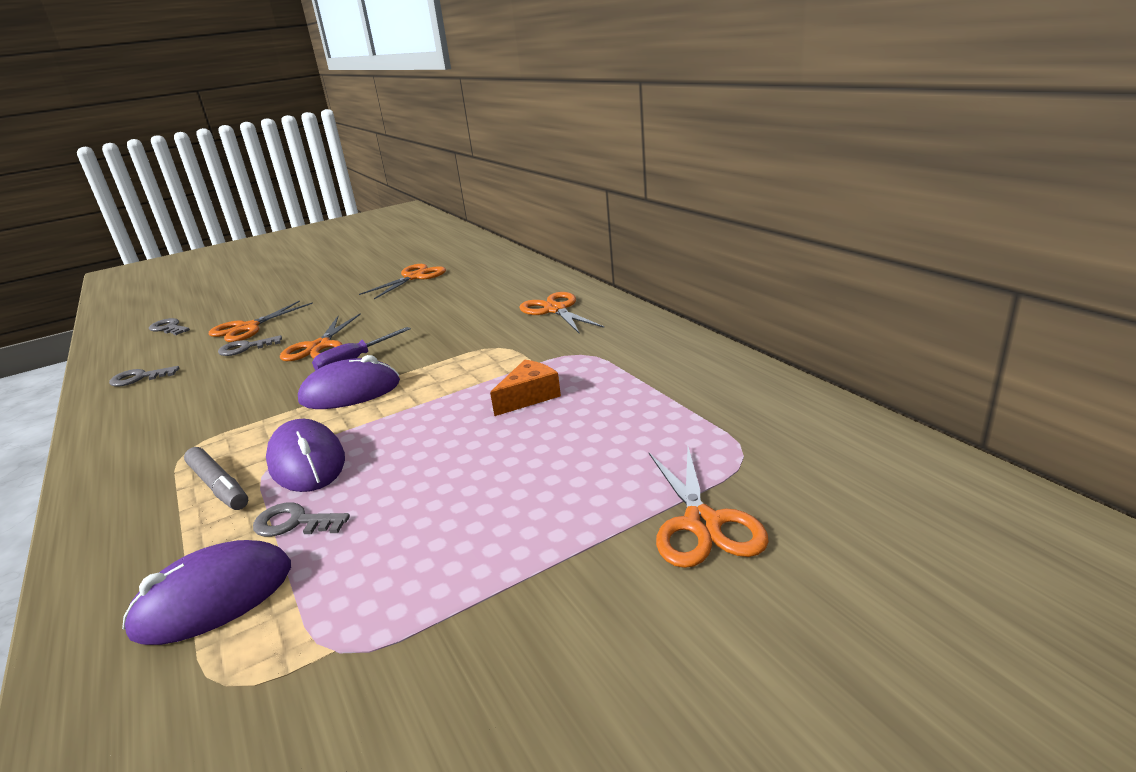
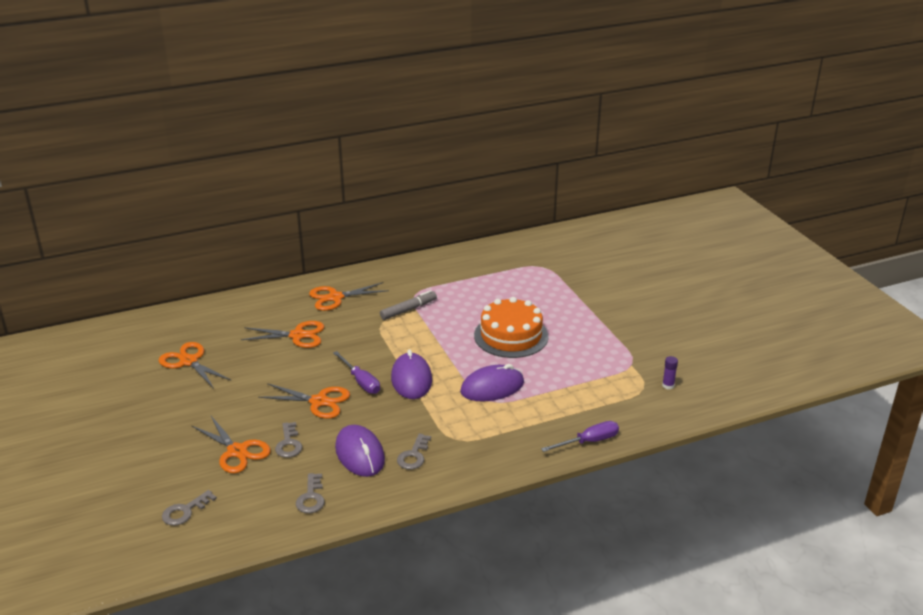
camera: 85 degrees left, 5 degrees up
(82, 601) = (589, 442): none -> purple screwdriver
(214, 598) = (596, 400): purple mouse -> purple mouse (360, 454)
(216, 743) = (668, 385): none -> purple glue stick
(219, 486) = (504, 416): grey marker -> grey marker (408, 310)
(294, 522) = (548, 385): grey key -> grey key (413, 455)
(464, 457) = (511, 336): none -> orange cake
(529, 397) = (458, 314): orange cheese -> none
(702, 523) = (582, 283): orange scissors -> orange scissors (297, 335)

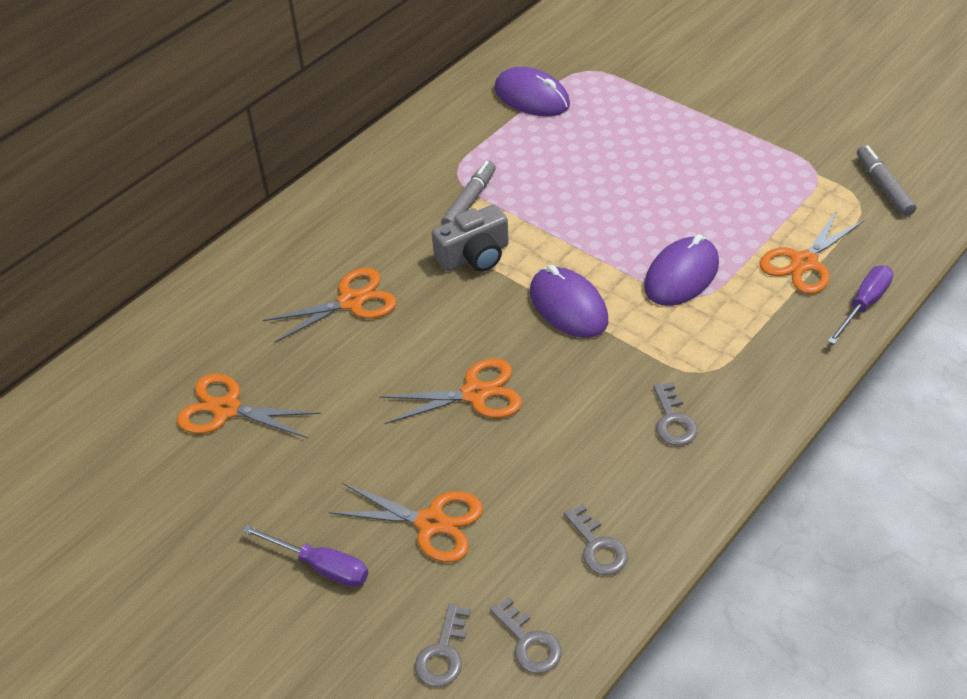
camera: 25 degrees left, 15 degrees up
(289, 444) = (493, 478): grey key -> grey key (529, 642)
(335, 297) = (351, 220): orange scissors -> orange scissors (804, 262)
(360, 454) = (602, 450): purple mouse -> purple mouse (531, 97)
(361, 382) = (504, 338): purple screwdriver -> purple screwdriver (321, 566)
(384, 337) = (474, 256): none -> grey camera
(511, 336) = (637, 189): orange cake -> none
(668, 385) = (883, 186): purple glue stick -> grey marker

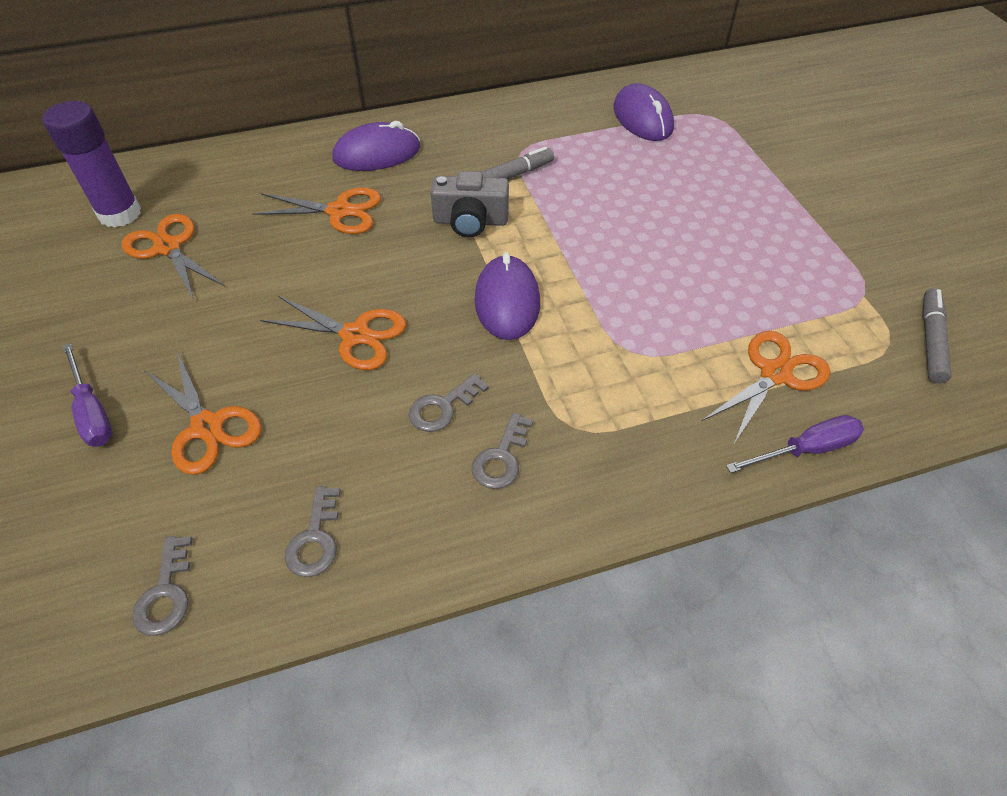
camera: 30 degrees right, 5 degrees up
(141, 404) = (120, 214): none -> purple glue stick
(443, 653) = (92, 553): grey key -> grey key (442, 407)
(681, 275) = (637, 325): purple mouse -> purple mouse (377, 154)
(804, 262) = (775, 374): orange scissors -> orange scissors turned 150 degrees clockwise

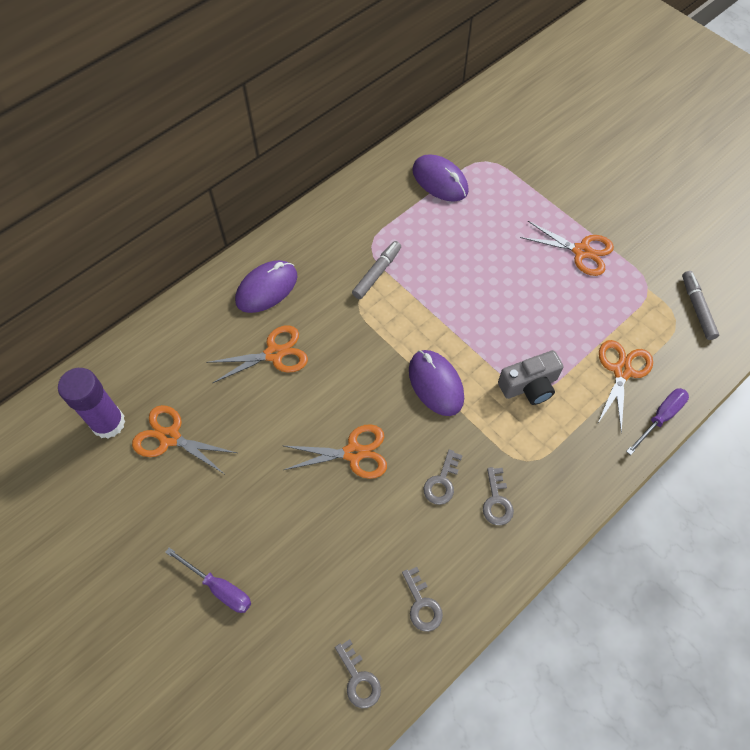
camera: 25 degrees left, 10 degrees up
(207, 427) = (304, 563): orange scissors -> orange scissors (581, 251)
(470, 221) = (372, 325): grey camera -> grey camera (529, 386)

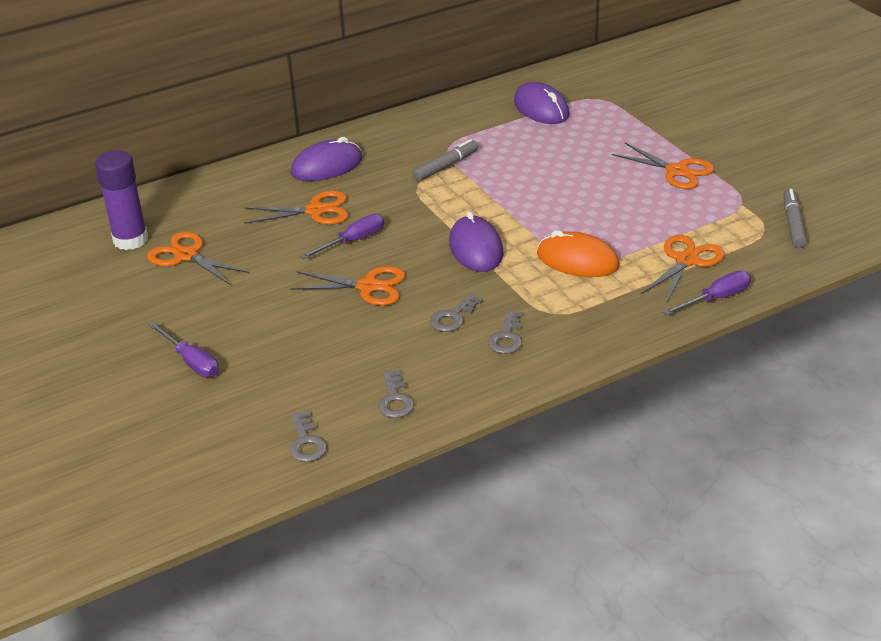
camera: 15 degrees right, 25 degrees down
(321, 391) = (353, 241): none -> purple screwdriver
(529, 386) = (577, 260): grey camera -> orange mouse

